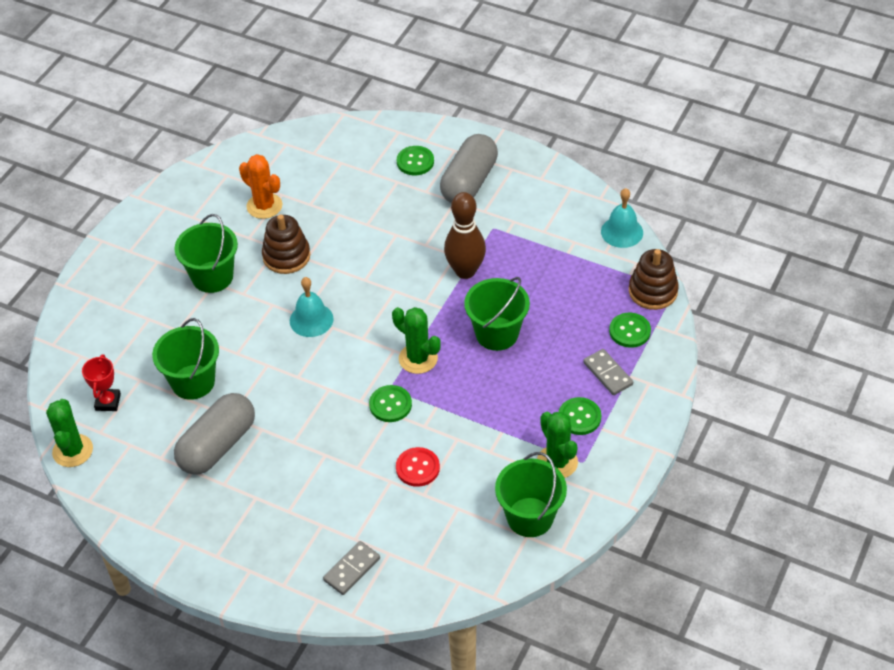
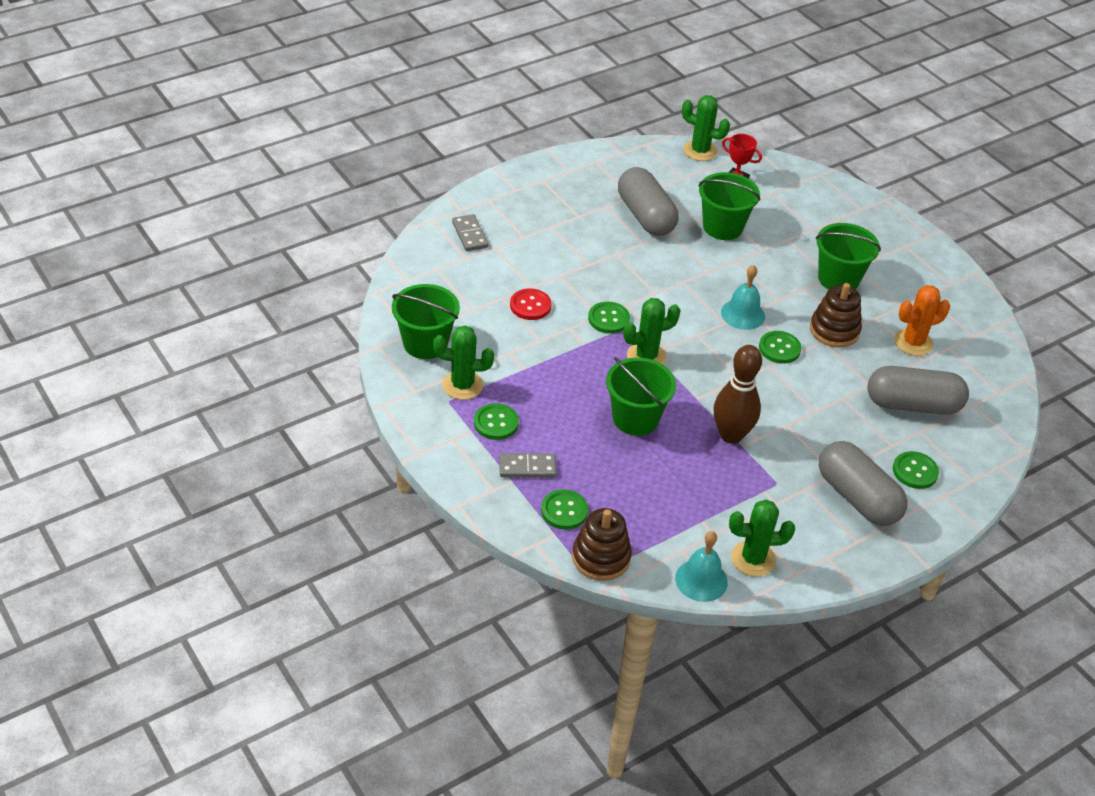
camera: 115 degrees right, 5 degrees down
(337, 281) = (779, 348): none -> green button
(342, 184) = (912, 405): none -> grey capsule
(577, 213) = (753, 559): none -> green cactus

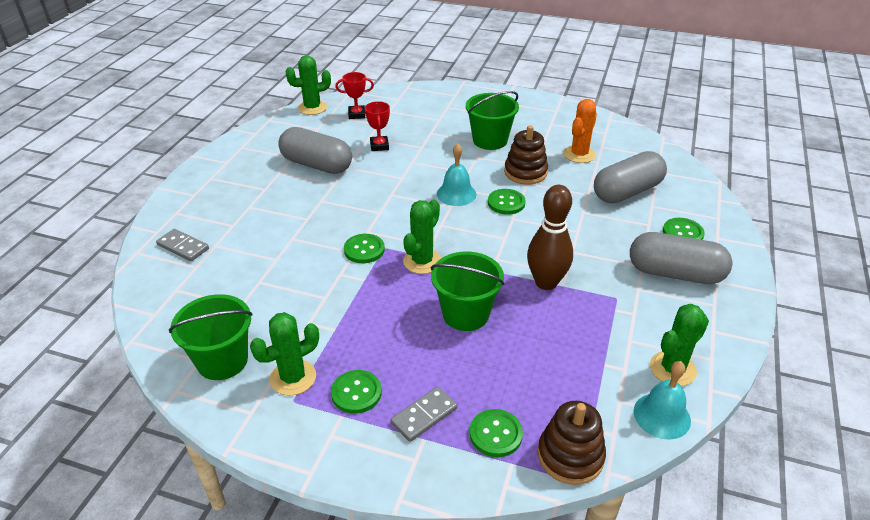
camera: 35 degrees left, 5 degrees down
(530, 305) = (290, 274): red button -> none
(722, 227) = (379, 146): green bucket -> red trophy

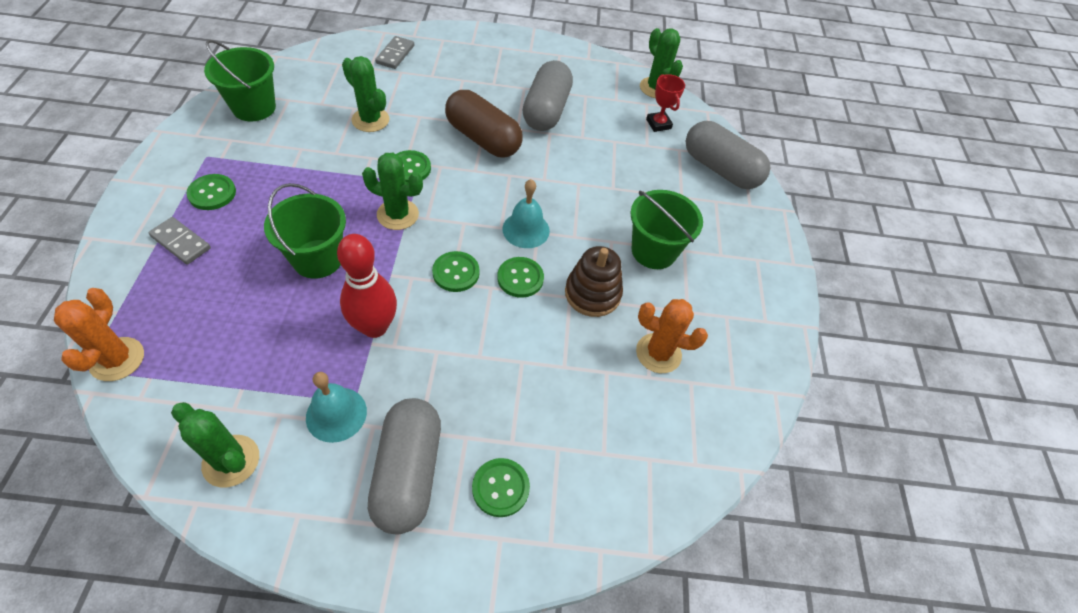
camera: 70 degrees right, 15 degrees up
(293, 377) = (232, 151): green cactus -> green cactus (370, 120)
(340, 203) = (483, 138): none -> brown capsule
(379, 146) = (600, 152): red trophy -> none
(495, 434) = (152, 297): green button -> green button (456, 272)
(546, 282) = (374, 327): brown bowling pin -> red bowling pin
(570, 456) = (117, 359): brown stacking toy -> orange cactus
(627, 192) = (583, 415): grey capsule -> grey capsule (720, 169)
(662, 415) = (160, 446): turquoise bell -> turquoise bell (336, 414)

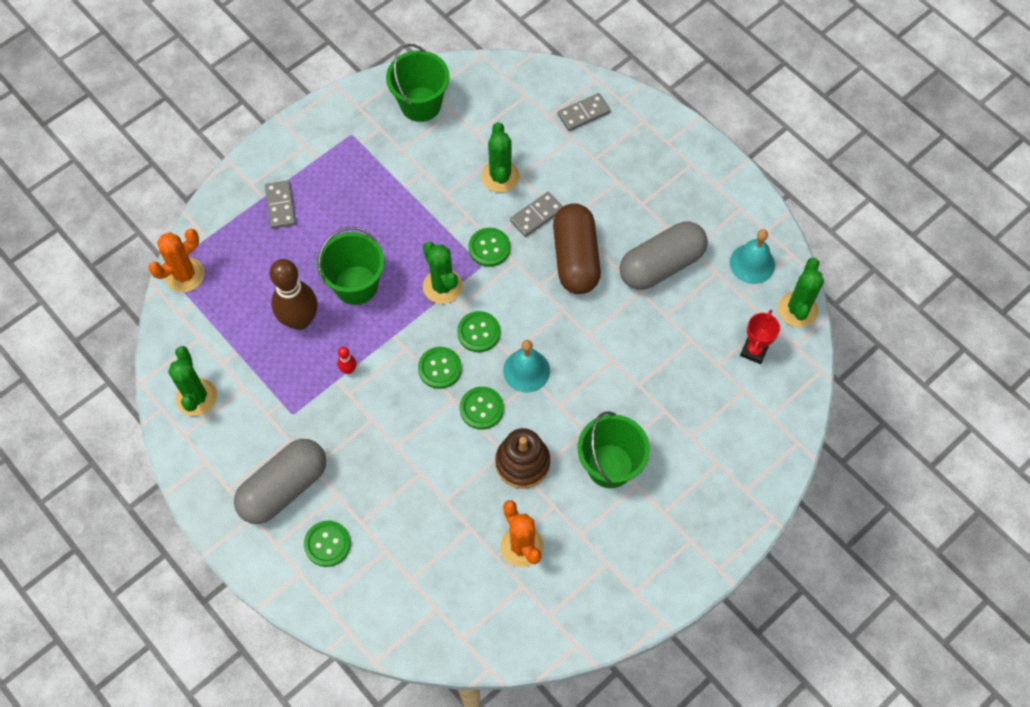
camera: 50 degrees right, 10 degrees up
(212, 193) = (330, 174): green button -> green button (478, 332)
(287, 319) = (300, 320): none -> brown bowling pin
(336, 414) = (275, 414): turquoise bell -> turquoise bell (752, 263)
(374, 327) = (348, 369): red bowling pin -> red bowling pin, size x0.42
(425, 129) = (536, 215): none -> grey domino
(720, 169) = (759, 437): grey capsule -> none

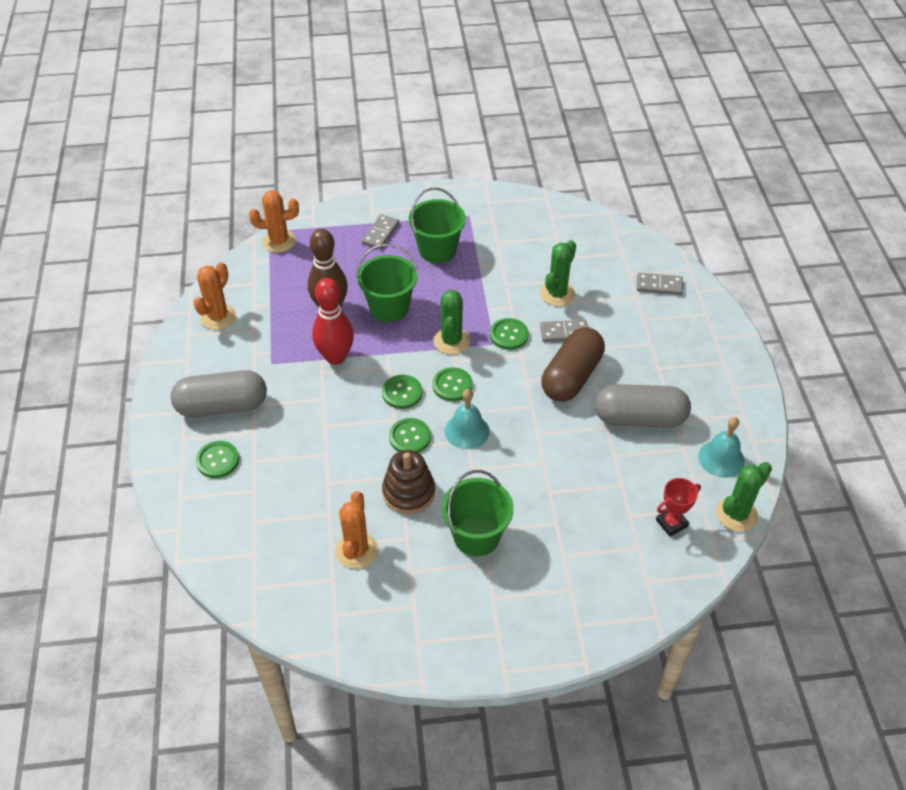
camera: 35 degrees right, 15 degrees down
(196, 397) = (218, 317): green cactus -> orange cactus
(348, 369) = (335, 357): red bowling pin -> red bowling pin, size x2.40
(420, 104) = (536, 221): green bucket -> green bucket (437, 250)

